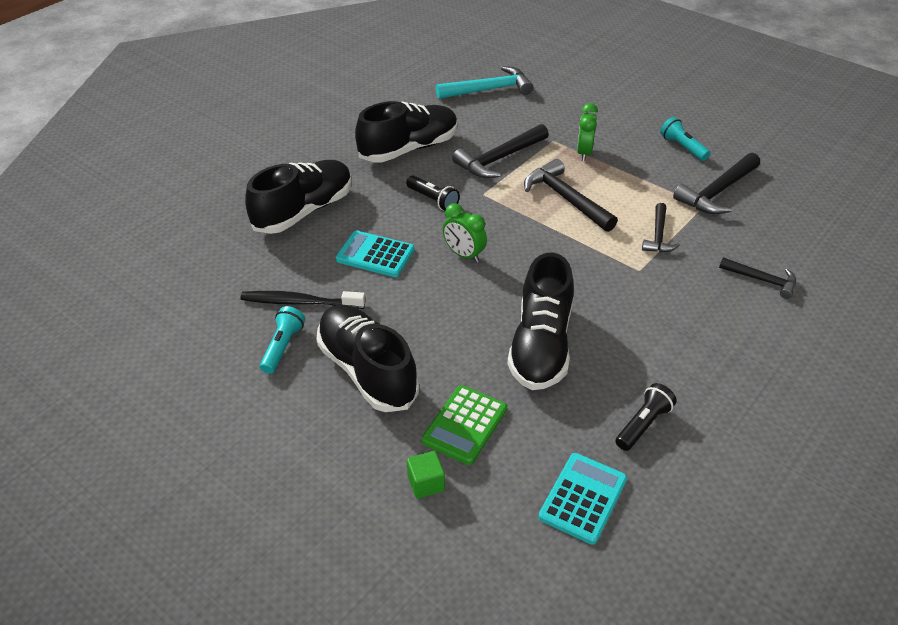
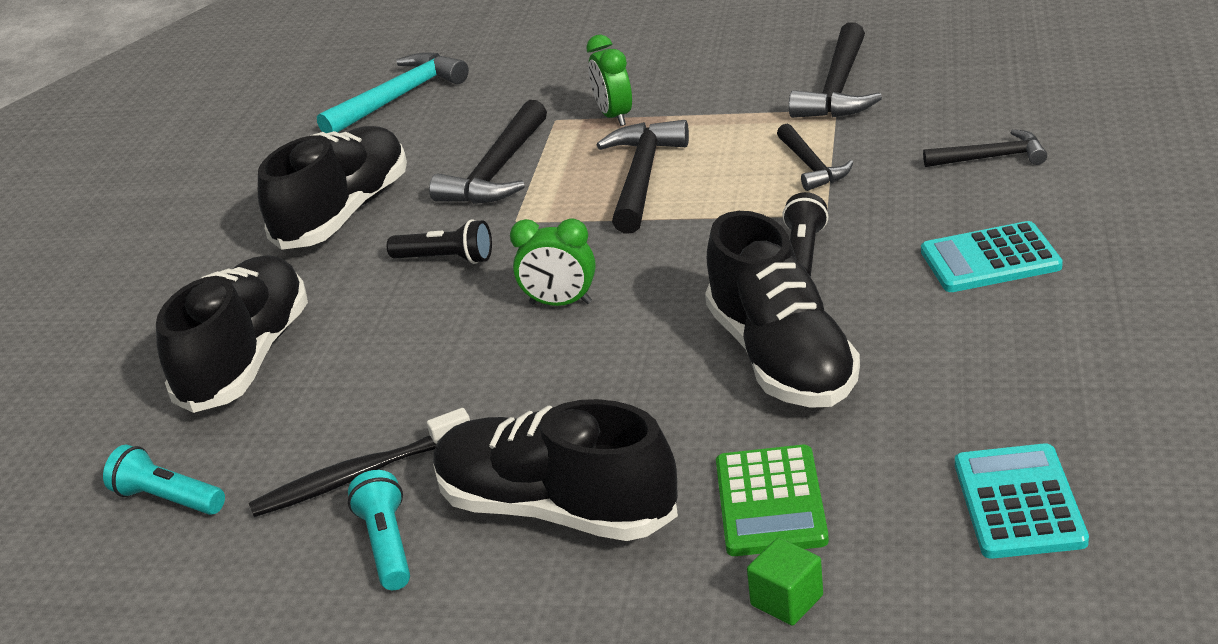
camera: 25 degrees left, 10 degrees down
(375, 255) = (422, 362): turquoise calculator -> turquoise calculator (990, 259)
(566, 199) = (642, 177): black hammer -> black hammer turned 75 degrees clockwise
(643, 424) = (1008, 380): black flashlight -> black flashlight (803, 254)
(682, 147) = (743, 58): turquoise flashlight -> turquoise flashlight (167, 499)

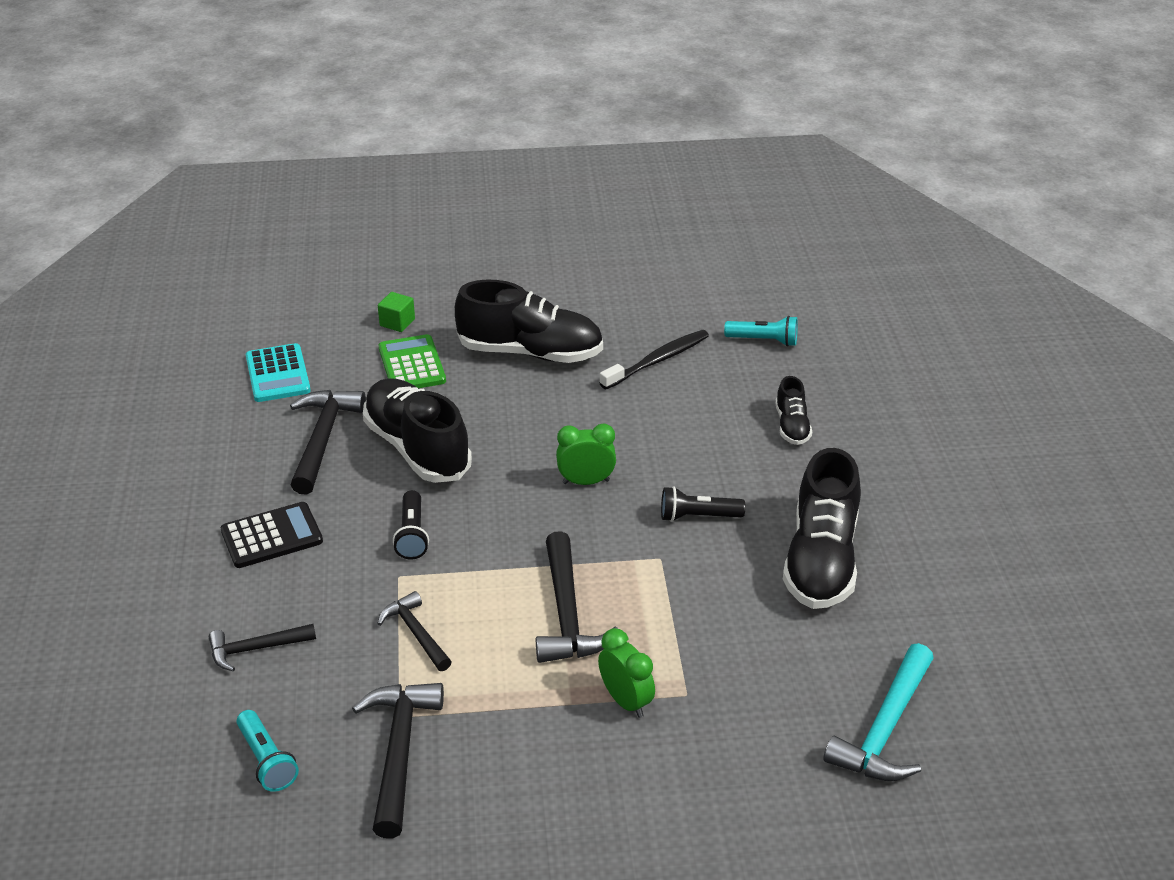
camera: 160 degrees right, 5 degrees up
(247, 359) = (792, 426): black shoe -> black shoe, size x0.49
(387, 545) = (616, 329): turquoise flashlight -> turquoise flashlight (267, 760)
(498, 171) = (708, 618): black hammer -> black hammer (323, 439)
(990, 259) = (272, 536): turquoise calculator -> black calculator

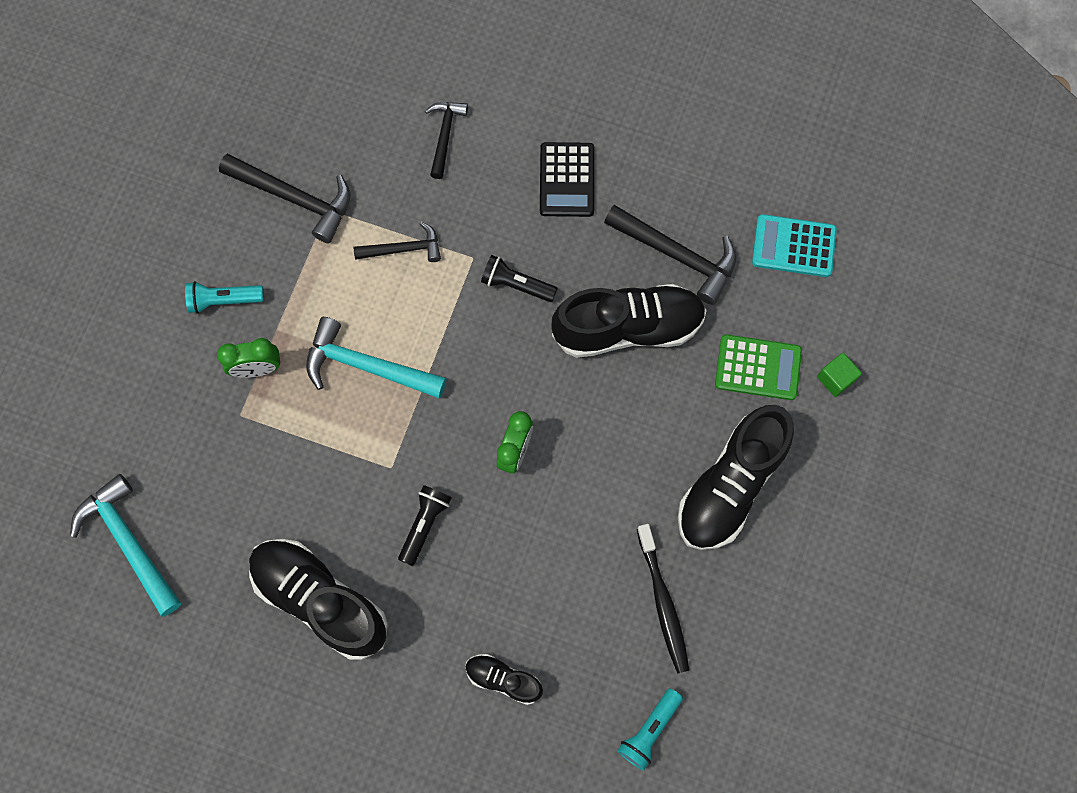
camera: 115 degrees right, 35 degrees up
(267, 760) = (333, 114): turquoise flashlight -> turquoise flashlight (224, 300)
(567, 613) = (367, 366): black hammer -> turquoise hammer

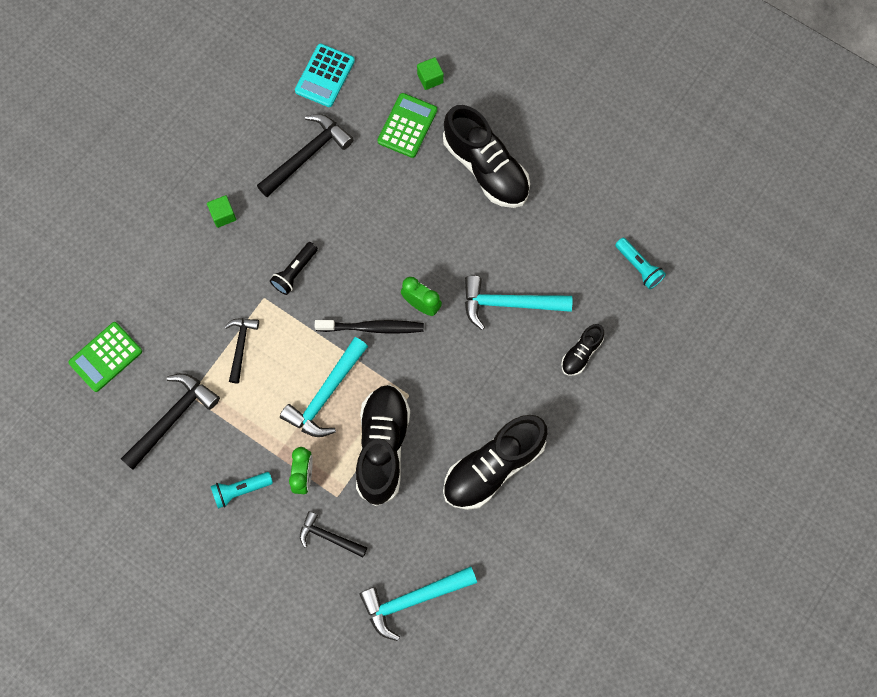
camera: 75 degrees left, 0 degrees up
(224, 300) = (240, 490): turquoise flashlight -> turquoise flashlight turned 60 degrees clockwise
(352, 103) = (106, 357): none -> green calculator
(424, 524) = (457, 381): black flashlight -> none
(445, 135) = (157, 294): black hammer -> black hammer (329, 537)
(547, 564) = (509, 303): none -> turquoise hammer
(567, 180) = (223, 215): black calculator -> green cube
(628, 328) = (352, 203): black shoe -> black shoe (382, 447)
(663, 602) = (555, 234): black toothbrush -> black toothbrush (372, 327)

